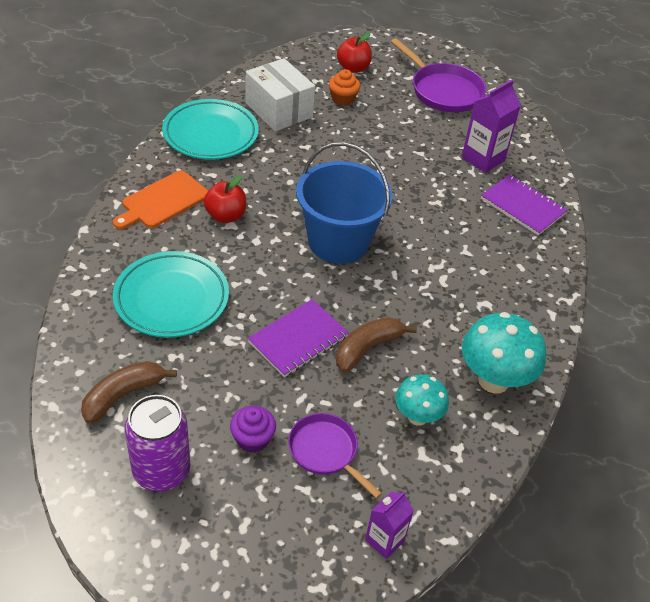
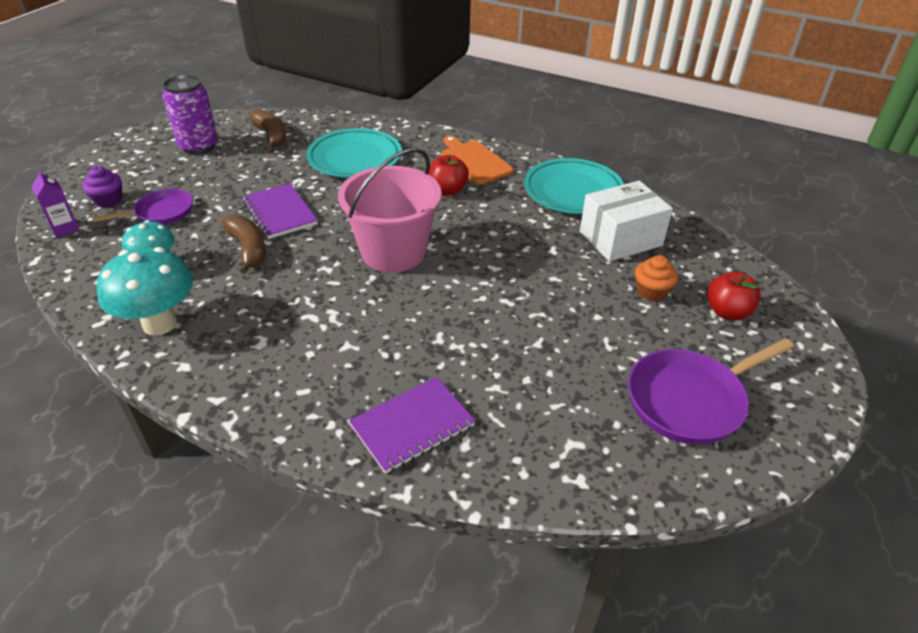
camera: 105 degrees right, 5 degrees down
(252, 439) = (197, 182): purple cupcake -> purple cupcake (108, 200)
(338, 241) = (393, 251): blue bucket -> pink bucket
(483, 159) = (521, 407): purple carton -> none

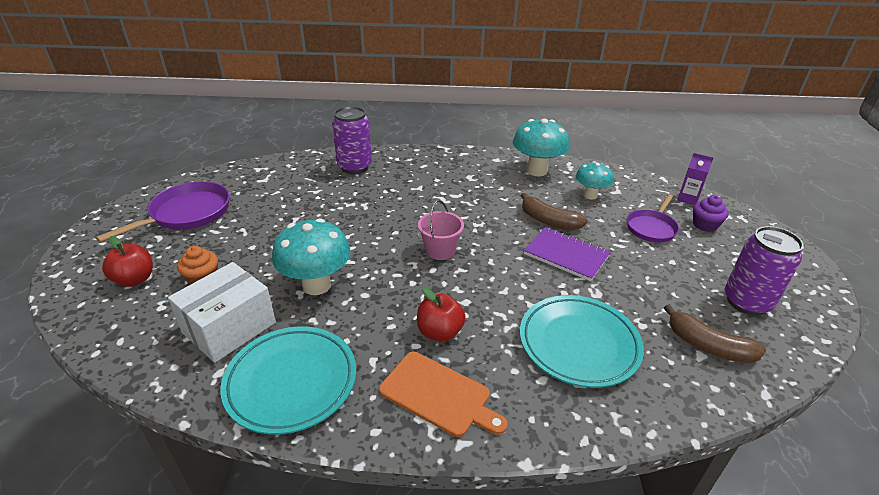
camera: 155 degrees right, 5 degrees down
(393, 251) = (440, 250): pink bucket -> pink bucket, size x0.52
(412, 426) = (354, 167): purple notebook -> purple can
(535, 252) = (316, 285): none -> turquoise mushroom

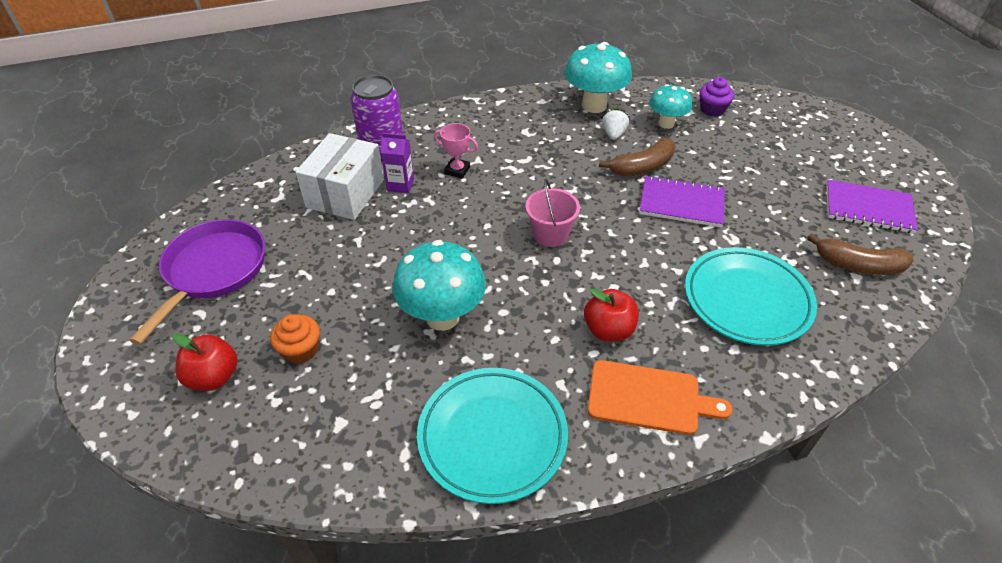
camera: 20 degrees left, 10 degrees up
(229, 327) = (378, 399): white box -> white box (345, 193)
(399, 191) = (457, 170): none -> pink trophy
(539, 193) = (613, 134): none -> white strawberry
(549, 221) = (642, 167): brown banana -> brown banana turned 45 degrees counterclockwise
(651, 228) = (745, 148): purple pan -> none
(687, 199) = (762, 104): purple carton -> purple carton (400, 185)
(705, 225) = (792, 131): purple cupcake -> purple cupcake (712, 109)
(746, 302) = (868, 208): purple can -> purple notebook

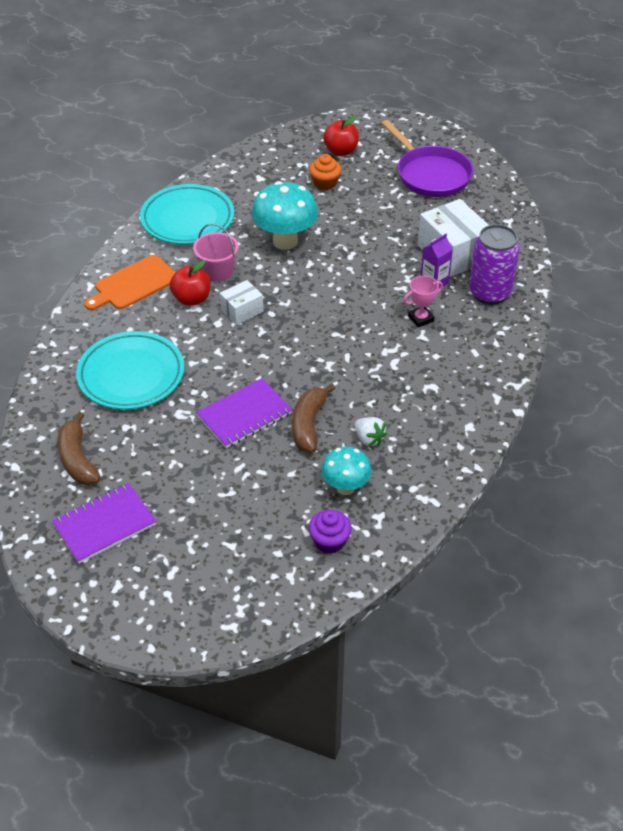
camera: 130 degrees right, 0 degrees up
(550, 234) = (297, 325): pink bucket -> pink bucket (217, 271)
(578, 281) = (242, 310): none -> white box
(594, 105) = (425, 457): turquoise mushroom -> none
(858, 265) = (78, 459): brown banana -> brown banana turned 75 degrees counterclockwise

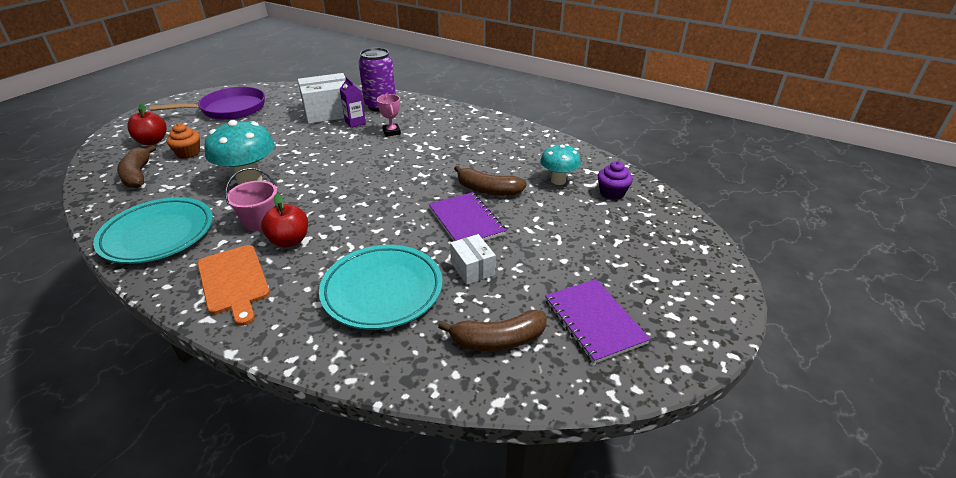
camera: 80 degrees left, 10 degrees down
(242, 310) = (328, 211): white box -> white box (472, 268)
(276, 169) = (138, 175): none -> brown banana
(369, 439) = (510, 166): white strawberry -> none

